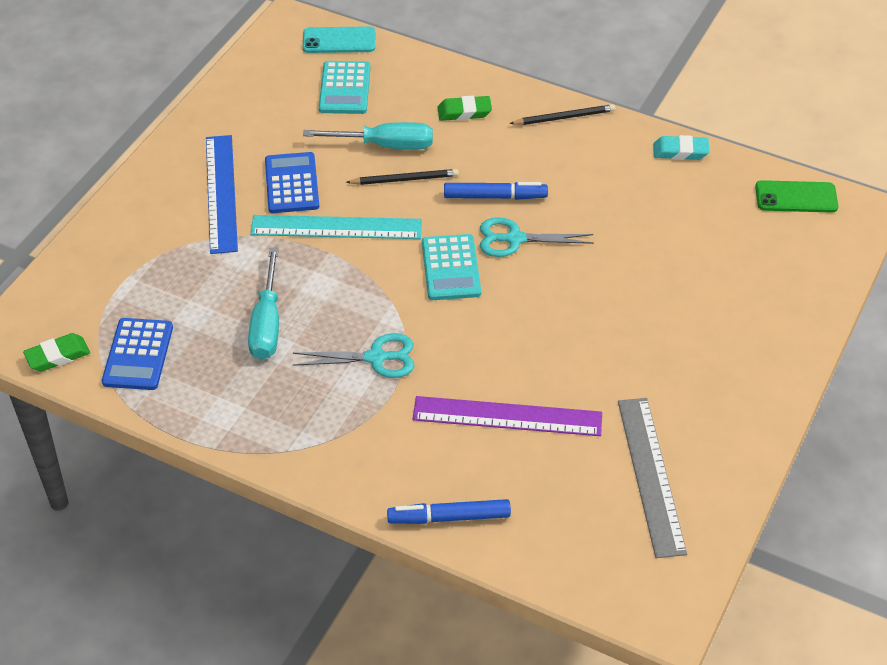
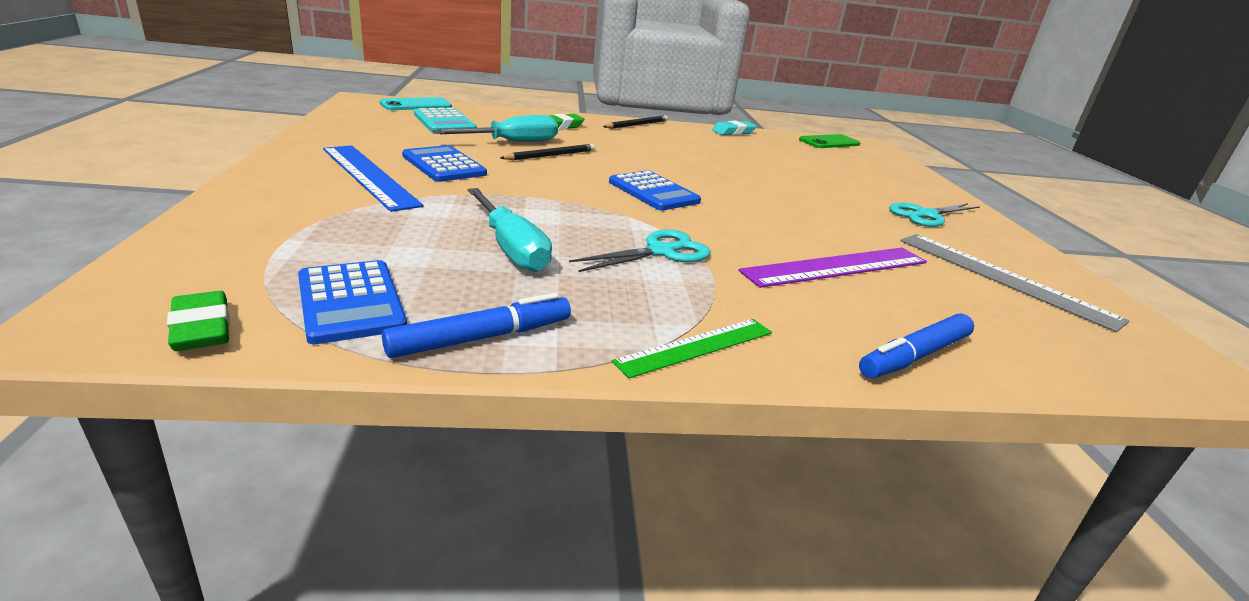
camera: 35 degrees left, 20 degrees down
(57, 356) = (202, 328): green eraser -> green eraser turned 60 degrees counterclockwise
(310, 459) = (696, 347): none -> green ruler
(336, 227) = (517, 183): turquoise ruler -> none
(451, 268) = (653, 192): turquoise calculator -> blue calculator
(495, 197) = (637, 157): blue marker -> blue marker (481, 338)
(514, 239) = (682, 173): turquoise scissors -> turquoise scissors (926, 215)

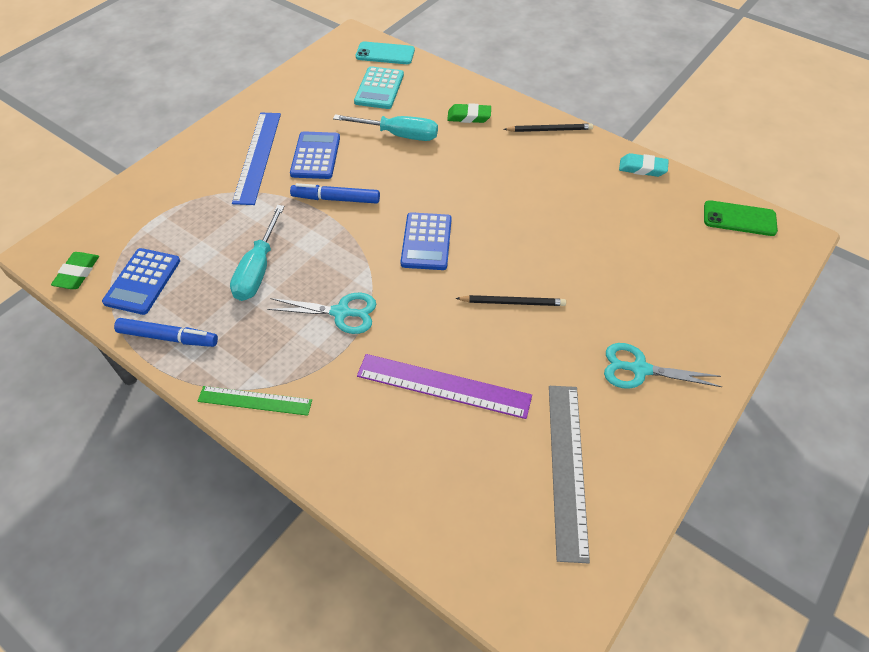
camera: 45 degrees right, 25 degrees up
(550, 155) = (407, 163): black pencil -> black pencil (512, 302)
(914, 356) = (364, 481): blue marker -> blue marker (336, 199)

